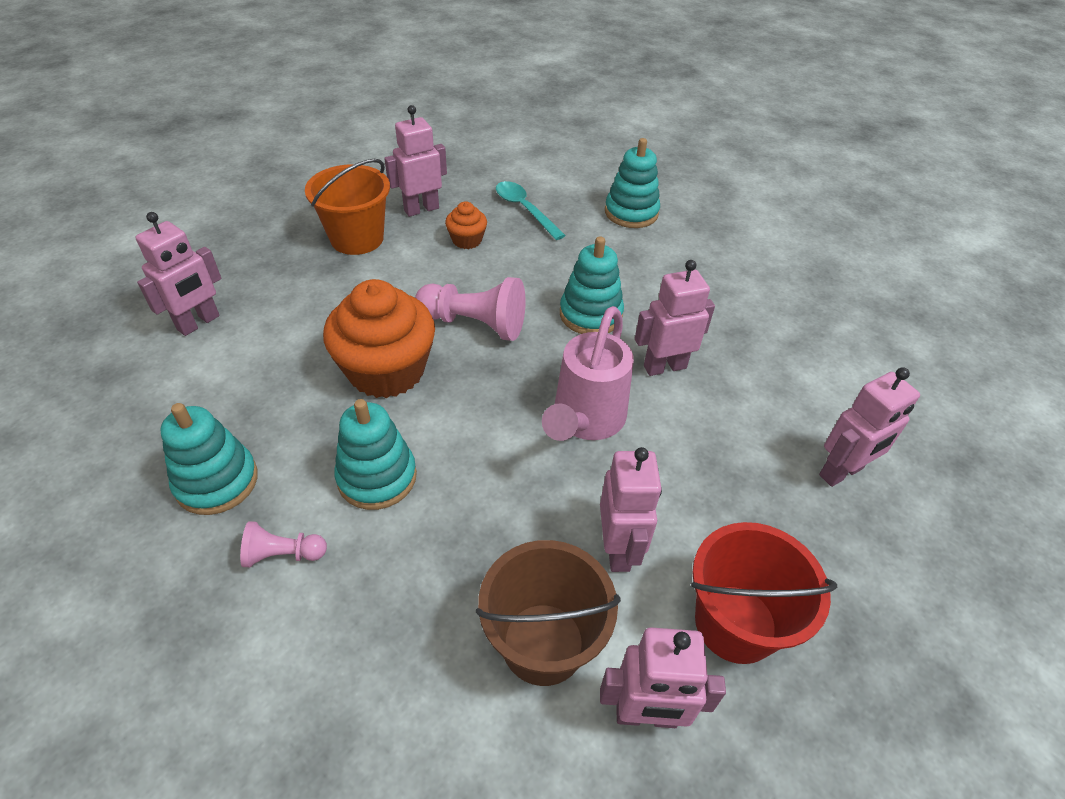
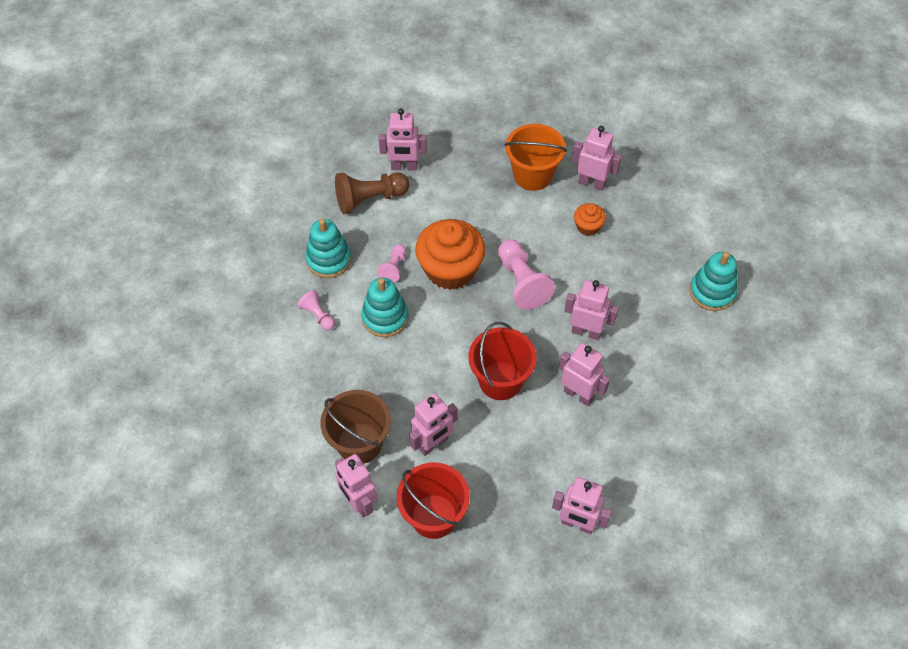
camera: 55 degrees right, 10 degrees up
(193, 381) = (369, 199): none -> brown pawn
(318, 420) = (394, 267): none -> pink pawn
(525, 209) = (650, 234): turquoise spoon -> none
(585, 421) = (500, 380): pink watering can -> red bucket
(590, 314) = (586, 332): turquoise stacking toy -> pink robot

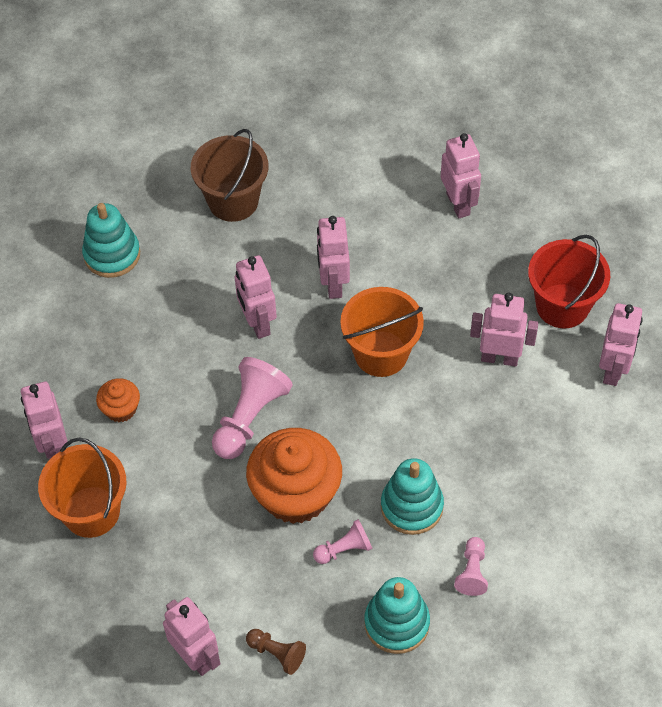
camera: 130 degrees left, 0 degrees up
(359, 443) = (561, 416): brown bucket -> brown bucket (233, 201)
(369, 199) = (277, 653): brown pawn -> brown pawn, size x0.55
(500, 380) = (381, 353): red bucket -> orange bucket

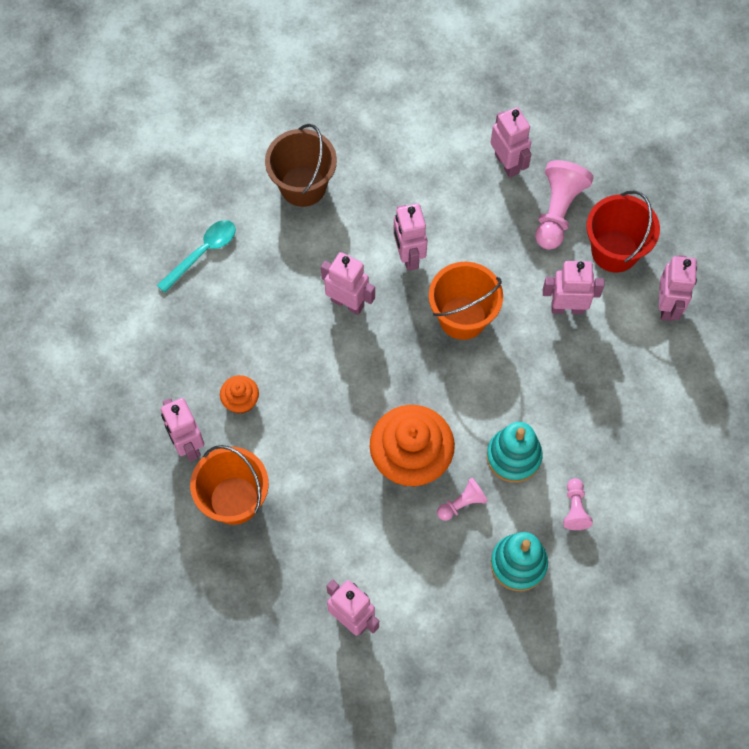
camera: 10 degrees left, 10 degrees up
(112, 254) = (202, 253): turquoise stacking toy -> turquoise spoon
(250, 417) = (357, 393): pink pawn -> pink pawn (557, 211)
(257, 323) = (347, 303): pink robot -> pink robot turned 150 degrees clockwise
(277, 653) = (421, 605): brown pawn -> none

